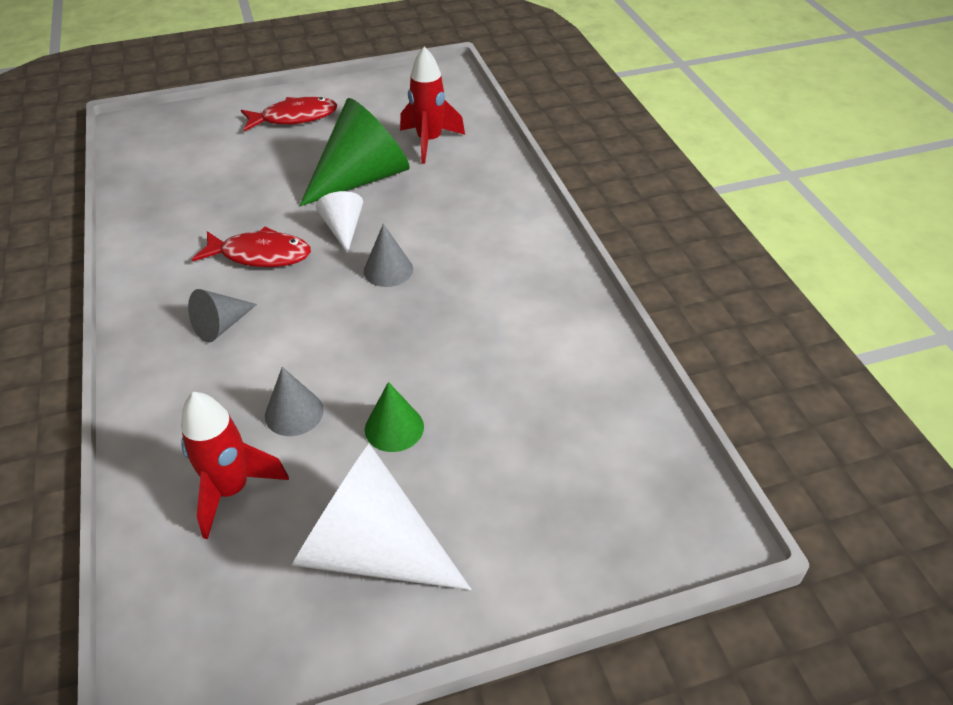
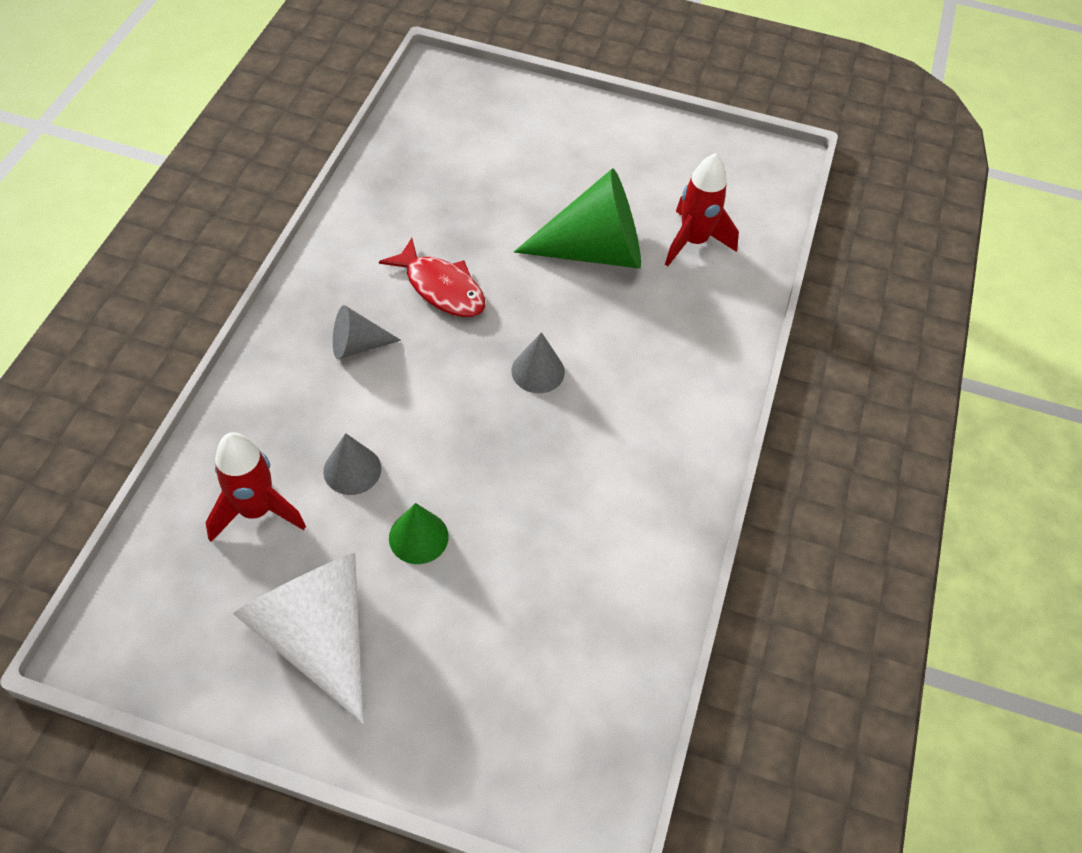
camera: 30 degrees right, 10 degrees up
(294, 117) = (587, 141): red fish -> none
(343, 229) = (533, 301): white cone -> none

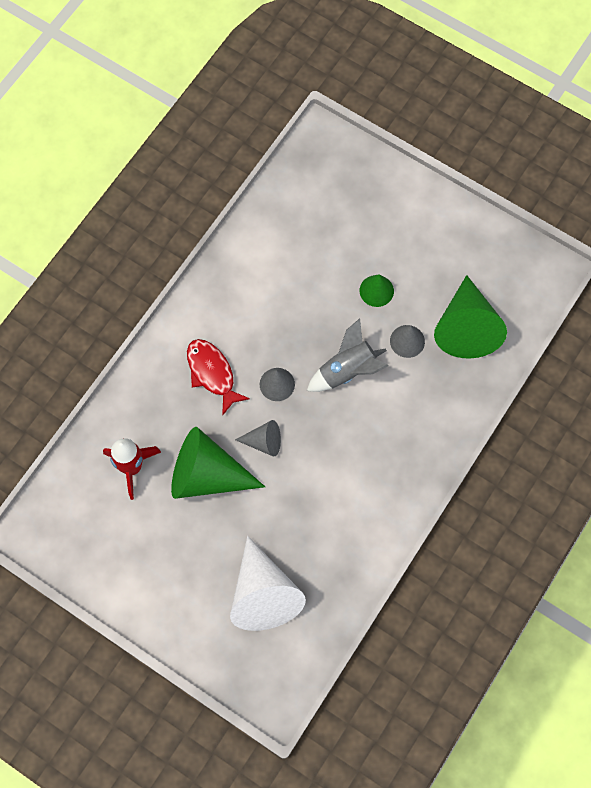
camera: 160 degrees left, 15 degrees up
(256, 510) = (466, 327): red rocket -> green cone
(317, 635) = (440, 249): white cone -> white cone (263, 594)
(357, 345) = (389, 430): grey cone -> grey cone (264, 442)
(438, 409) = (347, 370): none -> grey rocket
(441, 288) = (324, 465): red fish -> red fish (212, 373)

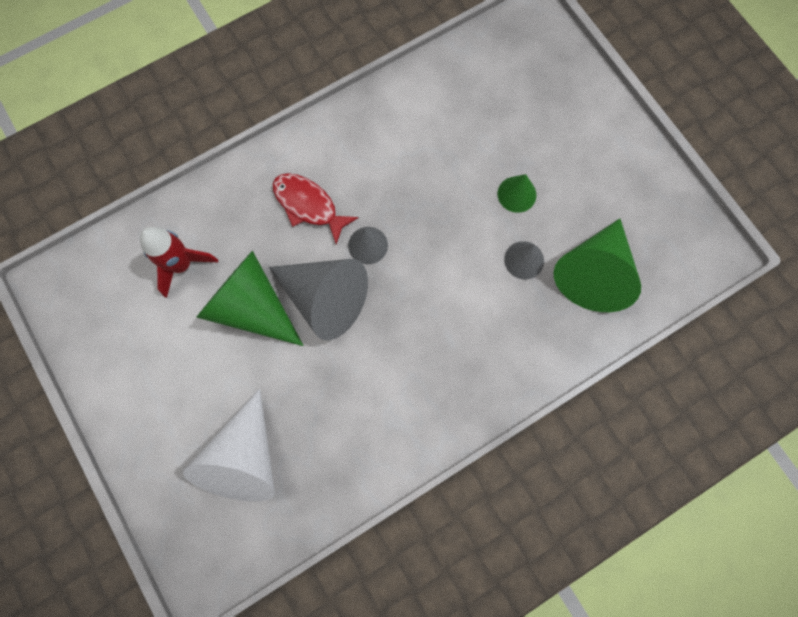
camera: 25 degrees right, 5 degrees up
(212, 373) = (308, 205): red fish -> red fish turned 45 degrees counterclockwise
(264, 442) = (325, 298): grey cone -> grey cone, size x2.01
(347, 370) = (447, 263): grey rocket -> none

